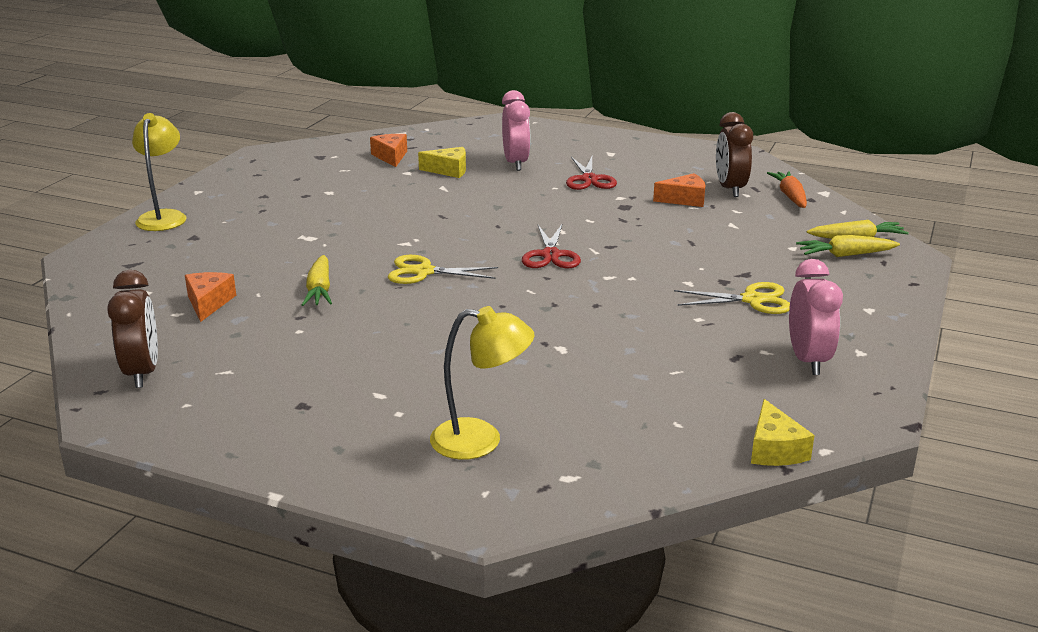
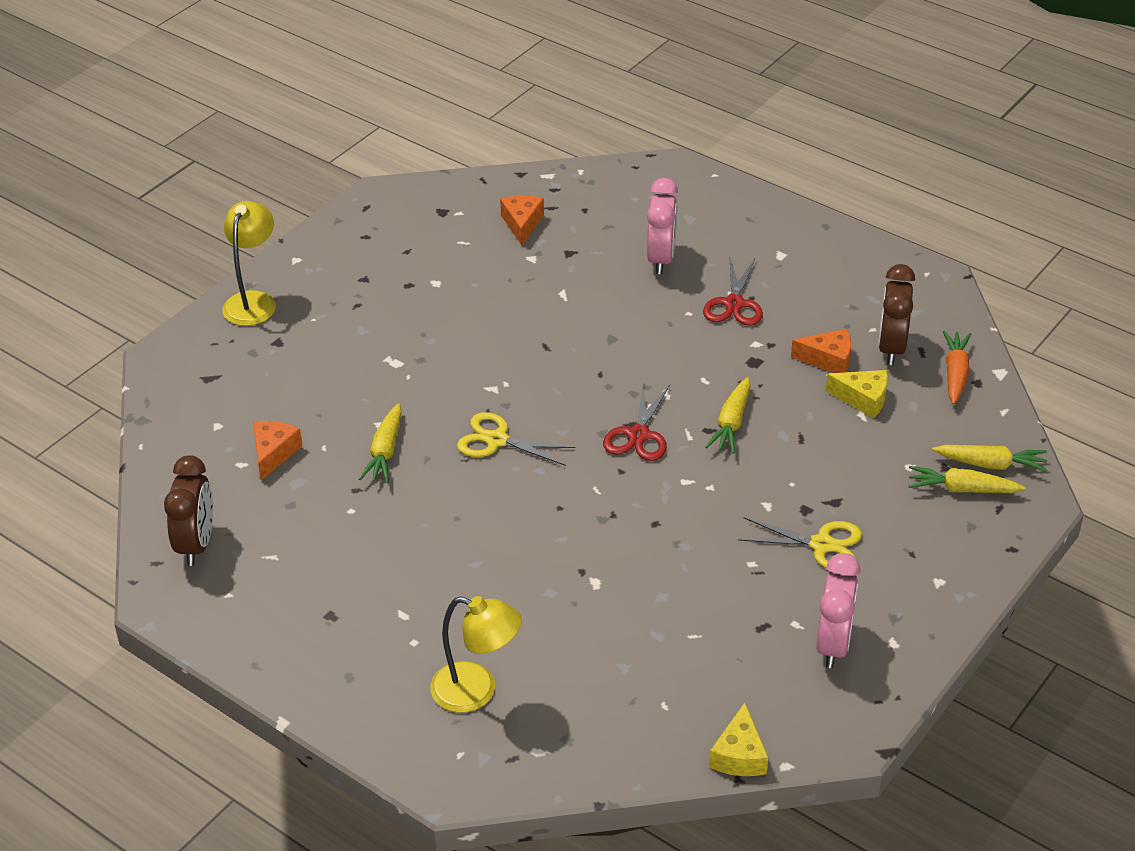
camera: 15 degrees right, 15 degrees up
(449, 170) = (579, 261): yellow cheese -> yellow cheese (863, 399)
(627, 240) = (731, 423): none -> yellow carrot

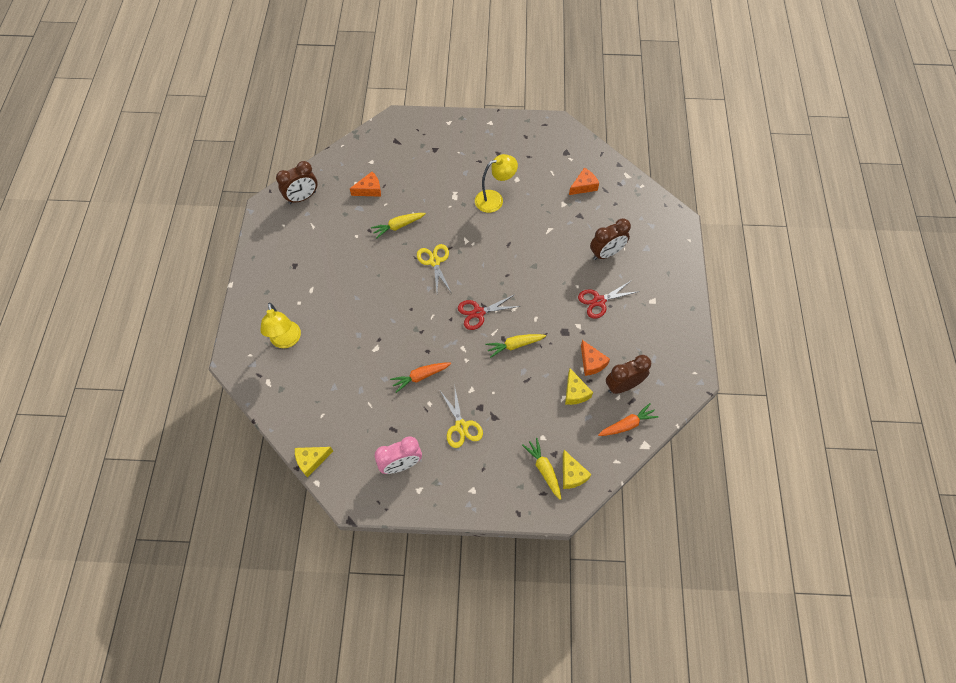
camera: 55 degrees right, 20 degrees up
(253, 301) = (452, 125): yellow lamp -> yellow lamp (494, 199)
(661, 259) = (606, 253): pink clock -> brown clock
(695, 552) = (420, 377): none -> orange carrot
(991, 464) = (572, 474): yellow carrot -> yellow cheese

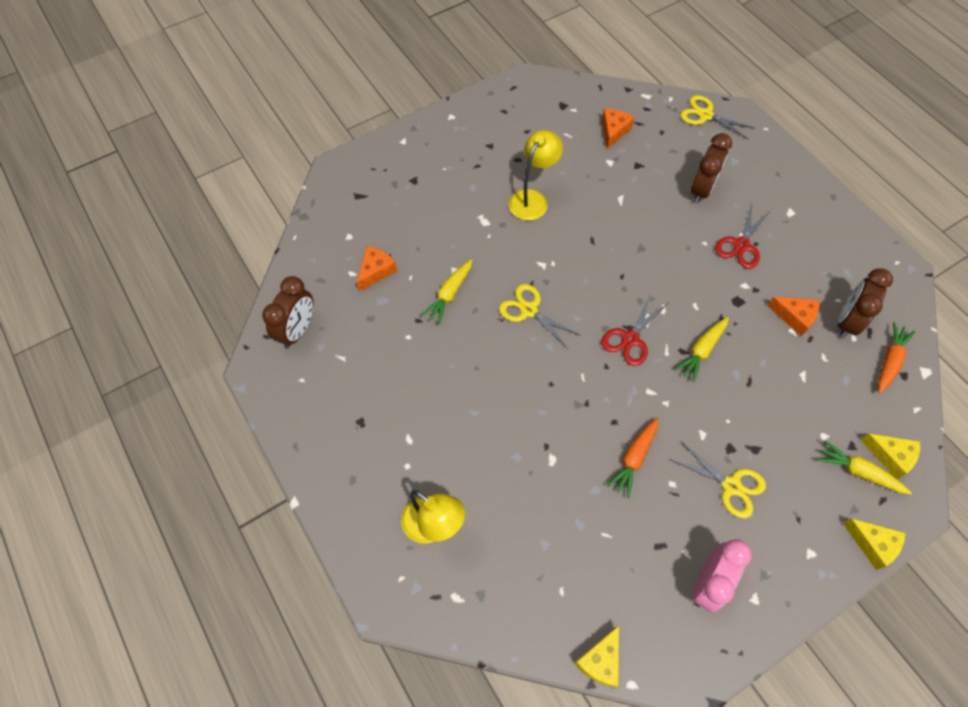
camera: 35 degrees left, 0 degrees up
(575, 392) = (809, 361): yellow cheese -> yellow cheese (872, 544)
(655, 209) = (705, 115): none -> yellow scissors

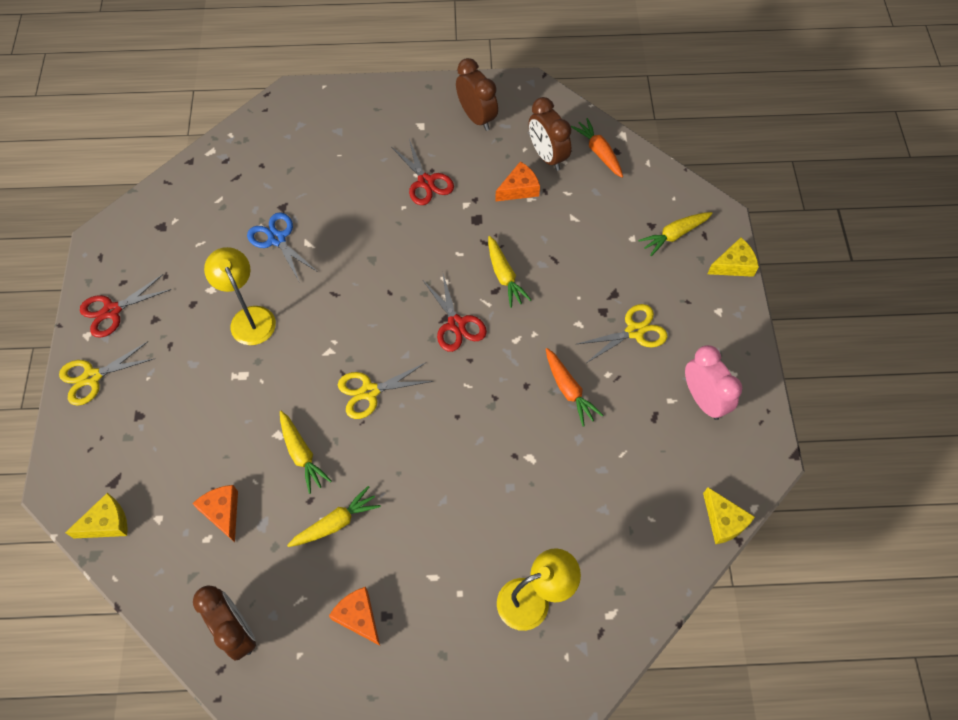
camera: 60 degrees left, 0 degrees up
(411, 347) = (336, 523): none -> yellow carrot
(478, 118) = (112, 311): none -> red scissors
(608, 178) = (277, 239): none -> blue scissors
(613, 131) = (228, 203): orange cheese -> orange cheese (358, 617)
(701, 190) = (348, 175): brown clock -> brown clock (477, 117)
(705, 115) = (272, 120): yellow scissors -> yellow scissors (92, 377)
(890, 456) = (674, 206): yellow cheese -> yellow cheese (107, 523)

